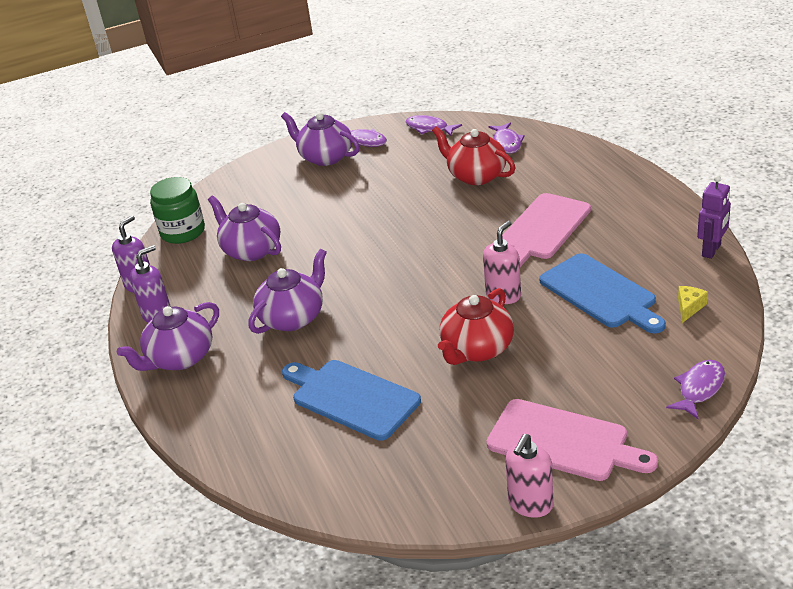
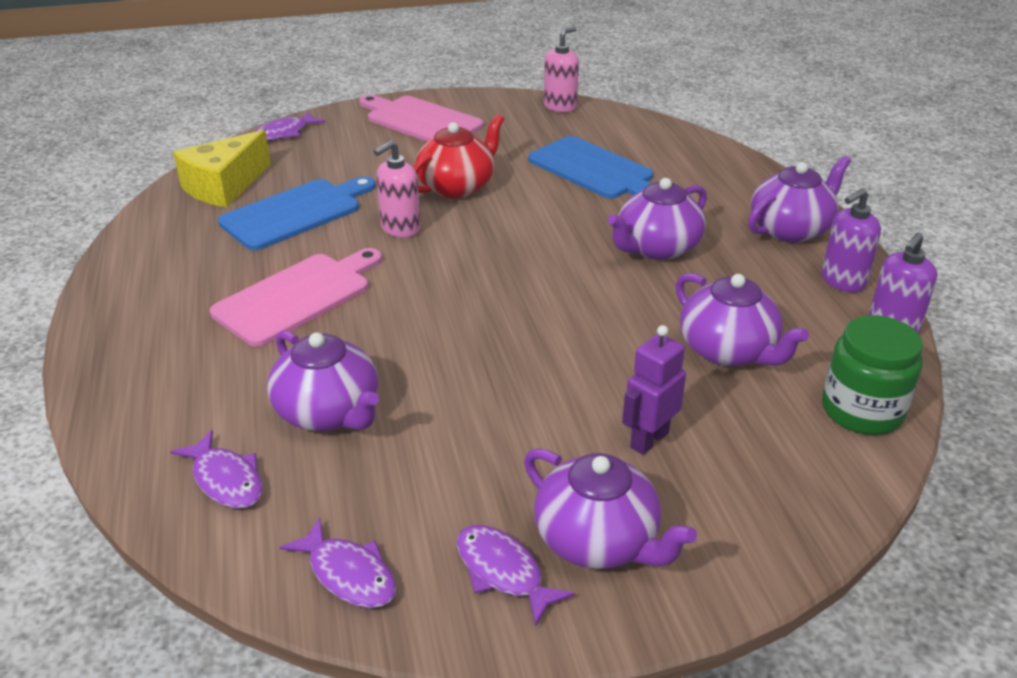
camera: 175 degrees left, 0 degrees up
(476, 176) = (329, 412): red teapot -> purple teapot
(507, 143) = (226, 480): purple fish -> purple fish turned 135 degrees clockwise
(530, 504) = (467, 96): pink soap dispenser -> pink soap dispenser (560, 106)
(600, 293) = (296, 213): blue cutting board -> blue cutting board turned 75 degrees clockwise
(689, 307) = (224, 186): yellow cheese -> yellow cheese, size x2.23
(711, 250) = (135, 232): purple robot -> purple robot (648, 440)

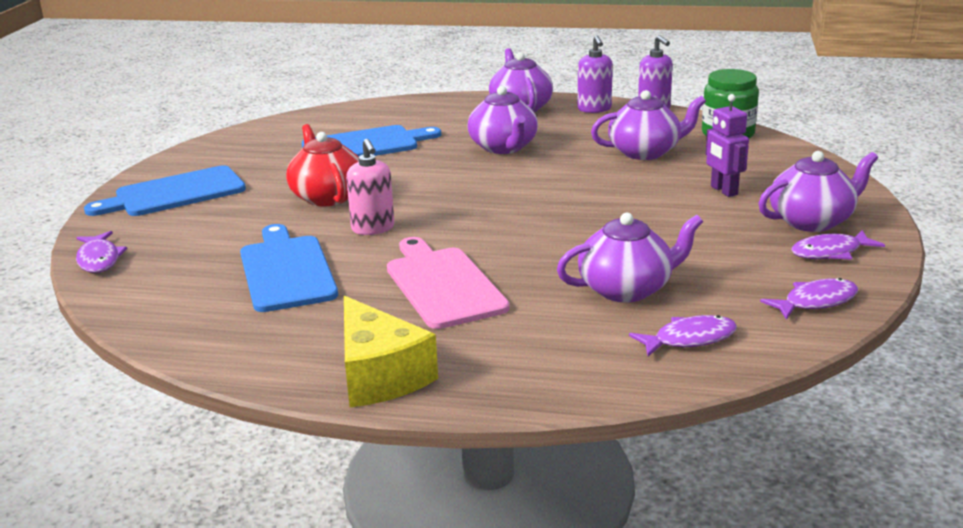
camera: 65 degrees left, 10 degrees down
(224, 186) = (180, 302): yellow cheese -> yellow cheese (380, 375)
(420, 121) = (174, 193): pink cutting board -> blue cutting board
(560, 106) = (235, 137): pink soap dispenser -> none

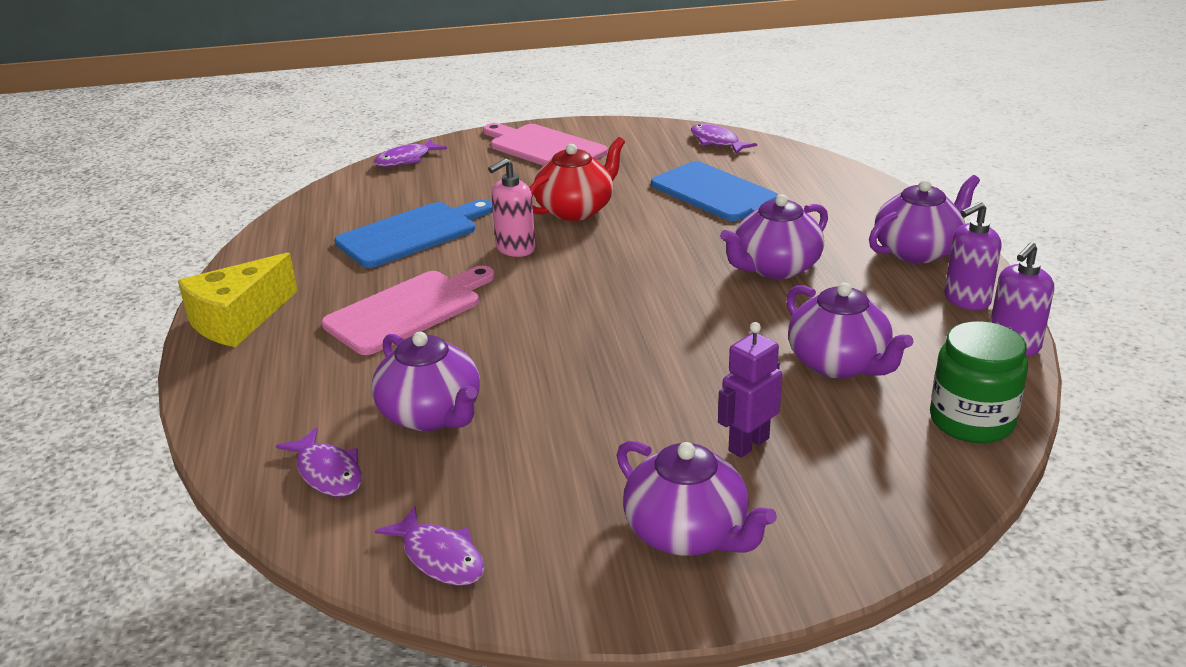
camera: 70 degrees right, 5 degrees up
(174, 193) = (544, 148): blue cutting board -> pink cutting board
(830, 252) = (590, 559): purple fish -> purple fish (717, 142)

